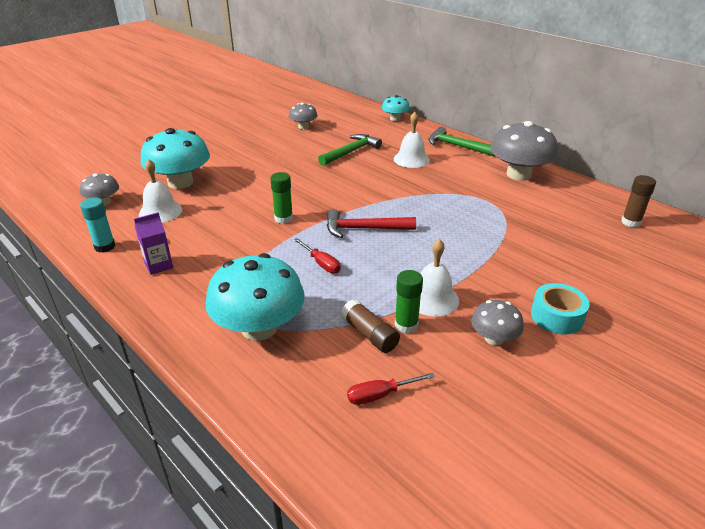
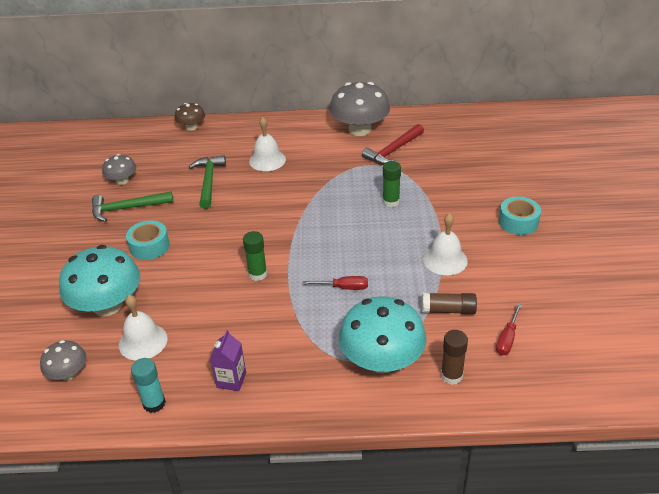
camera: 45 degrees left, 5 degrees up
(255, 167) = (149, 246): none -> turquoise tape
(364, 229) = (328, 241): red hammer -> red hammer (393, 151)
(395, 119) = (191, 127): turquoise mushroom -> brown mushroom
(406, 325) = (457, 288): green glue stick -> green glue stick (391, 202)
(457, 146) = (282, 128): green hammer -> green hammer (127, 209)
(494, 338) = (509, 259): grey mushroom -> none
(631, 222) = (470, 129): brown glue stick -> brown glue stick (451, 376)

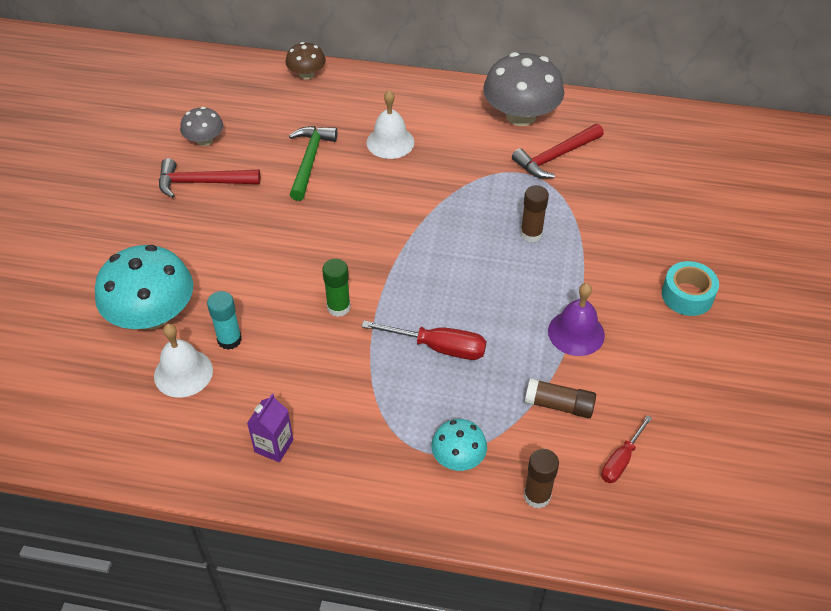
camera: 10 degrees right, 10 degrees up
(68, 373) = (90, 397): grey mushroom -> none
(127, 209) = (202, 183): green hammer -> red hammer
(149, 246) = (218, 242): turquoise tape -> none
(154, 403) = (179, 457): turquoise glue stick -> turquoise glue stick (229, 340)
(344, 288) = (438, 347): red screwdriver -> red screwdriver, size x1.53
(382, 360) = (458, 457): turquoise mushroom -> turquoise mushroom, size x0.52
(391, 202) = (531, 234): green glue stick -> brown glue stick
(445, 260) = (576, 333): white bell -> purple bell

